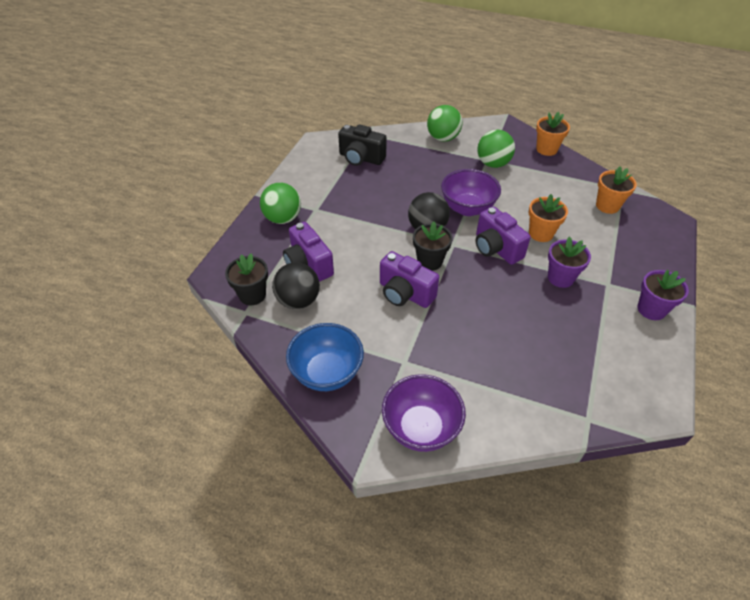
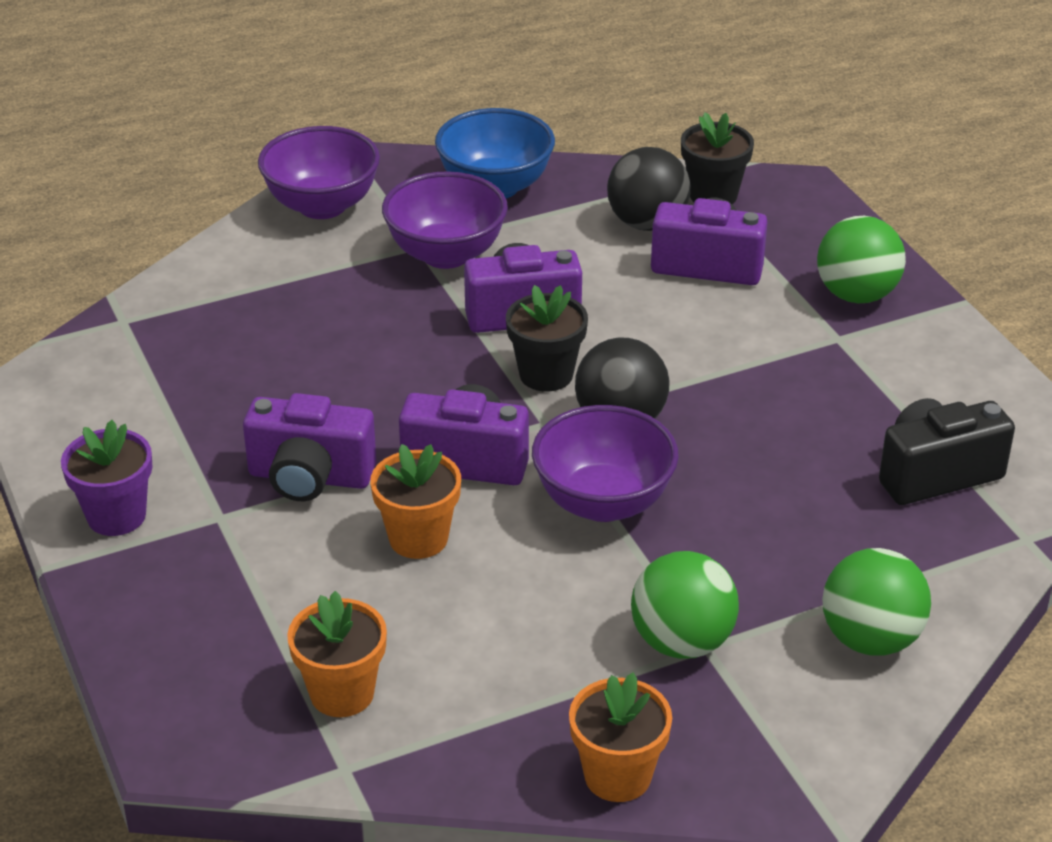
camera: 135 degrees right, 10 degrees down
(398, 347) = (446, 254): none -> purple bowl
(560, 278) = (310, 477): purple flower pot -> purple camera

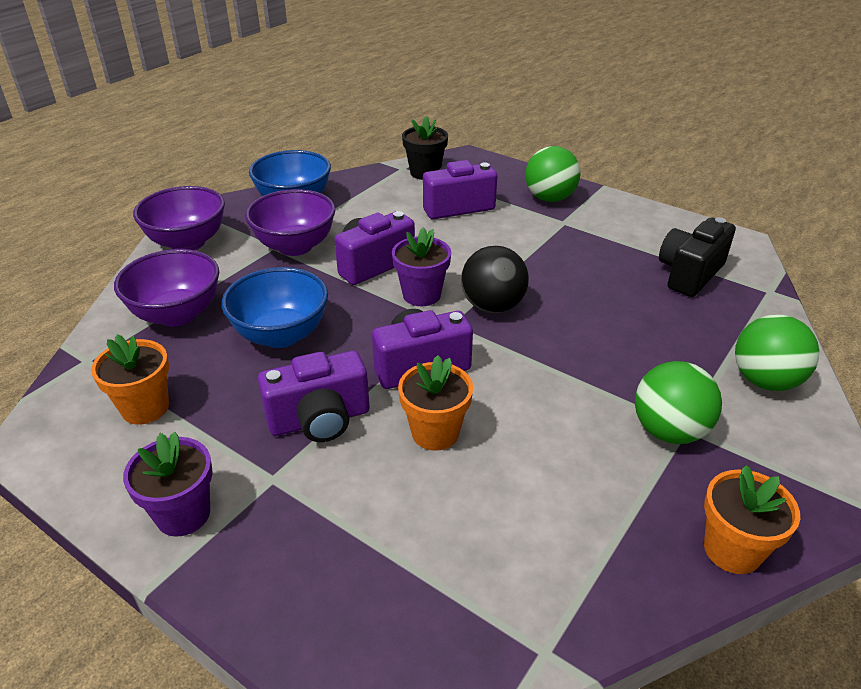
camera: 30 degrees left, 0 degrees up
(342, 366) = (281, 335): none -> blue bowl
(342, 693) = (485, 583): orange flower pot -> orange flower pot (145, 408)
(546, 374) = (421, 295): black flower pot -> purple flower pot
(603, 502) = (531, 359): purple bowl -> purple bowl (177, 314)
(647, 223) = (402, 196): black ball -> none

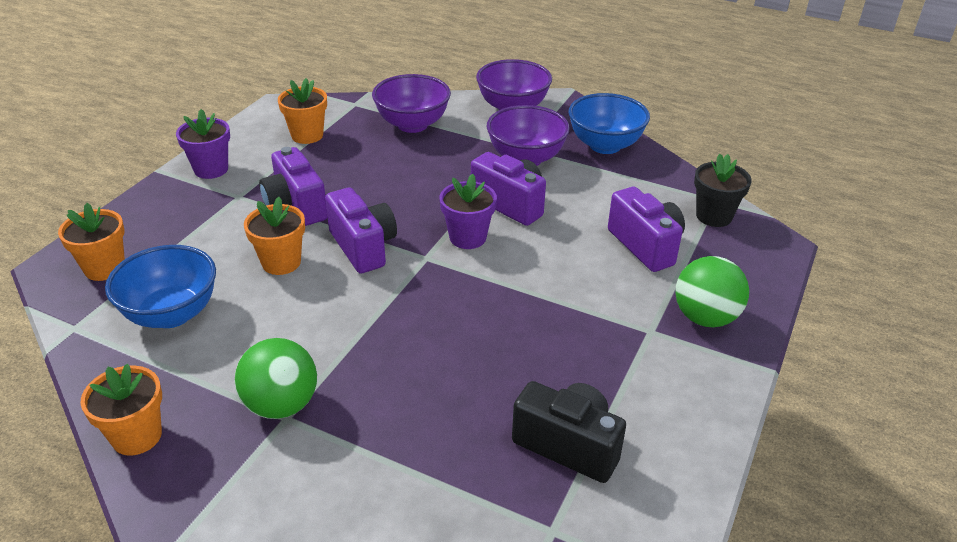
camera: 80 degrees right, 0 degrees up
(281, 335) = (394, 173): blue bowl -> blue bowl (171, 314)
(410, 631) = (105, 268): none -> orange flower pot
(492, 306) = (459, 283): black ball -> none
(765, 381) = (361, 494): green ball -> none

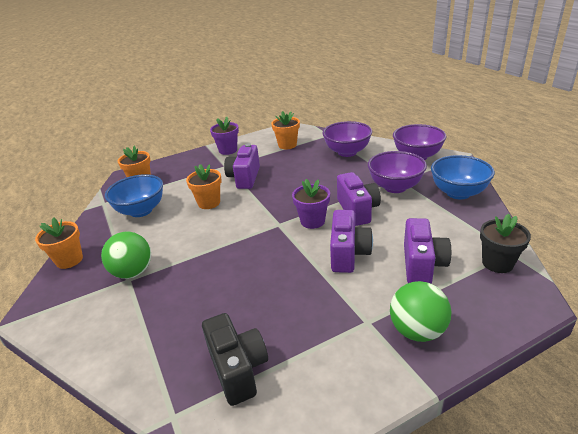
camera: 40 degrees right, 5 degrees down
(363, 247) = (253, 208): purple camera -> purple camera (348, 254)

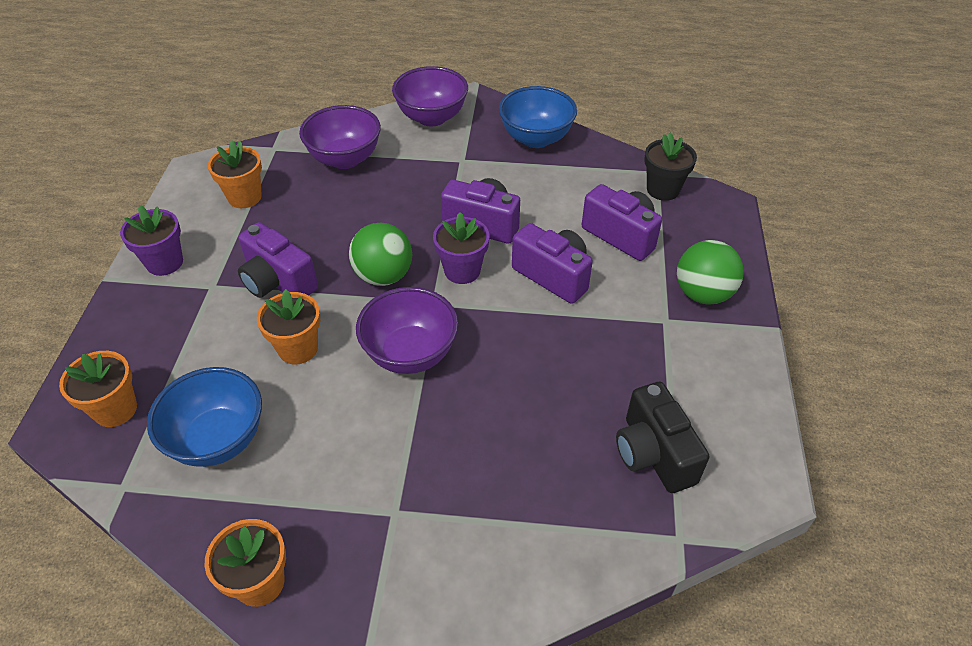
camera: 60 degrees left, 15 degrees up
(133, 272) = (382, 501): green ball -> green ball (383, 276)
(238, 369) = (653, 454): black camera -> black camera turned 120 degrees counterclockwise
(395, 187) = (472, 171): purple bowl -> purple bowl (410, 353)

